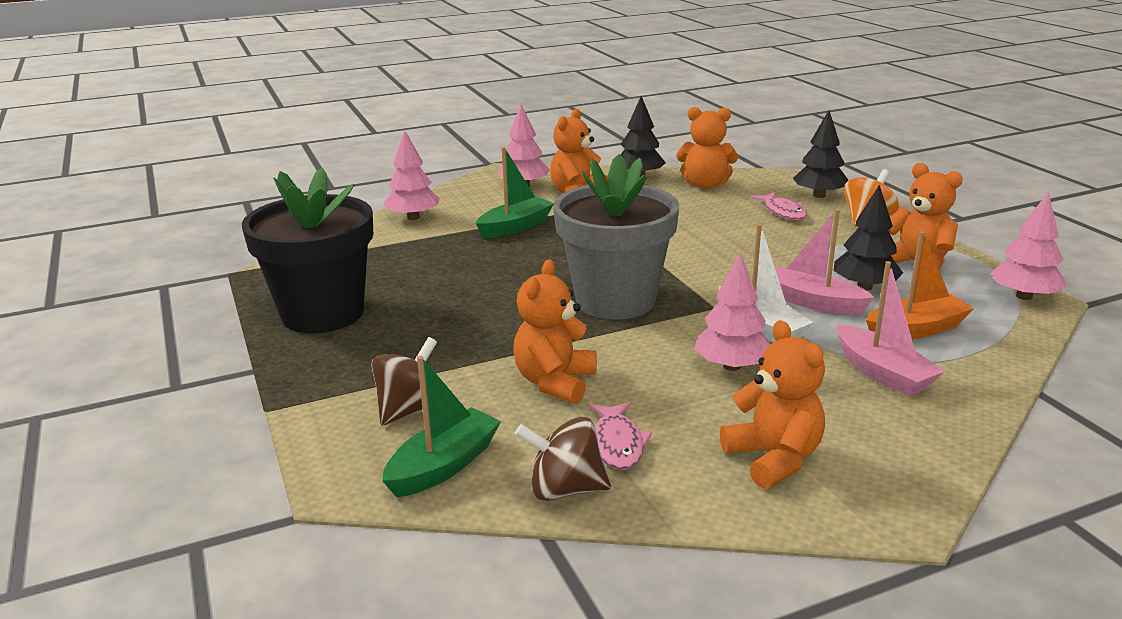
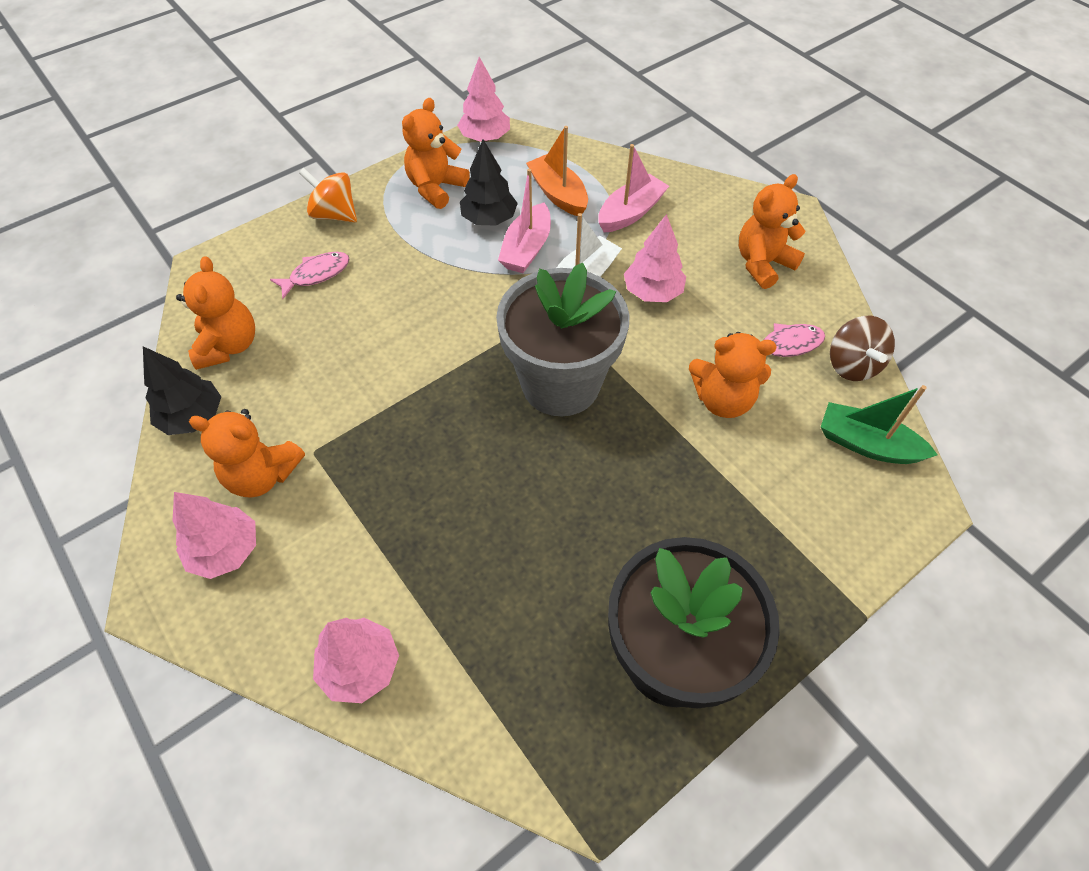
camera: 105 degrees left, 30 degrees up
(410, 409) = (809, 493): brown spinning top -> none
(515, 227) = (383, 521): green boat -> none
(819, 195) = (266, 248): black tree -> none

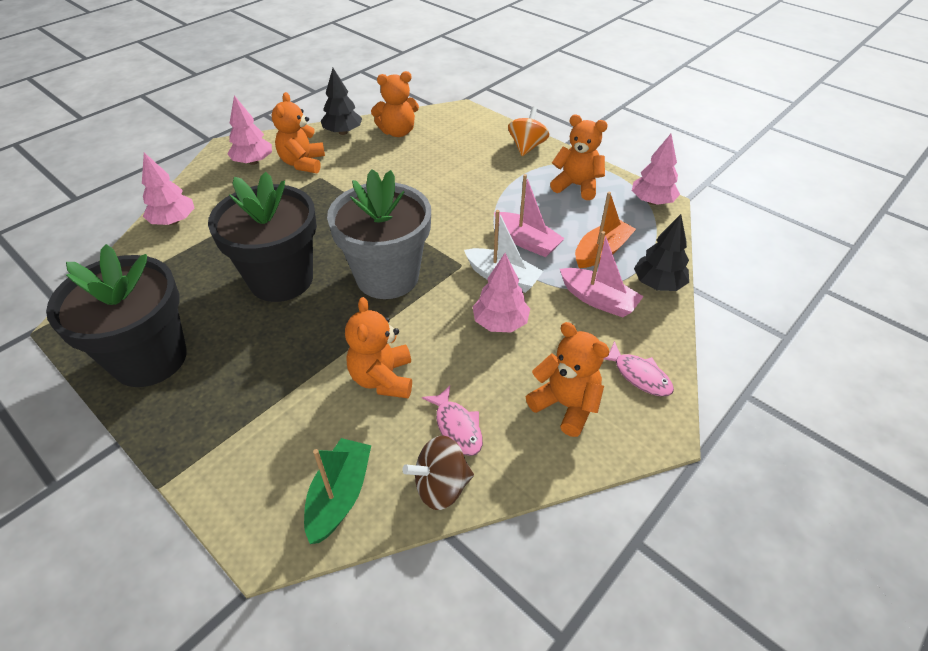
camera: 80 degrees right, 10 degrees down
(316, 274) = (466, 151): pink fish -> pink fish (639, 375)
(489, 219) = (553, 217): black tree -> black tree (658, 284)
(526, 249) = (526, 242): pink boat -> pink boat turned 150 degrees counterclockwise
(542, 501) = (281, 279): none -> black flower pot

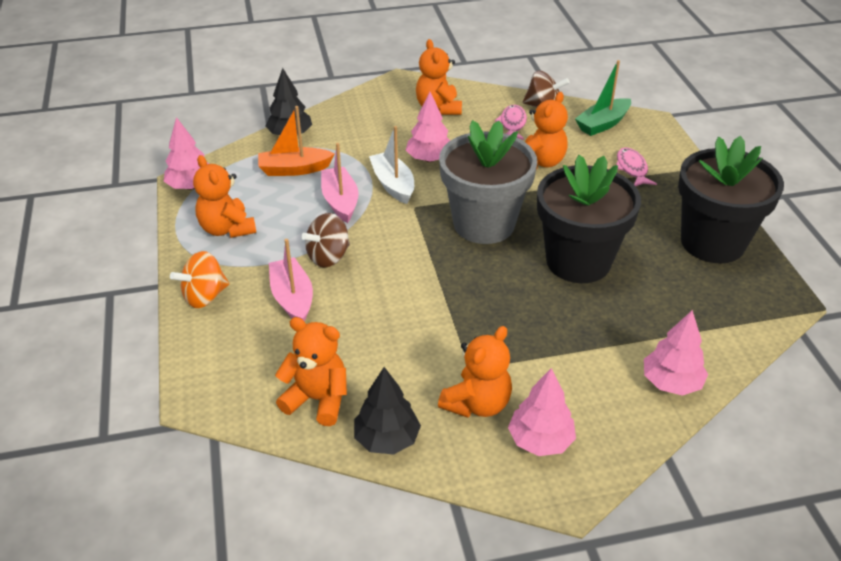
camera: 145 degrees left, 5 degrees down
(482, 199) = (328, 257): none -> brown spinning top
(598, 300) = (344, 143): pink boat -> pink boat (292, 298)
(639, 375) = (378, 102): pink fish -> pink fish (632, 168)

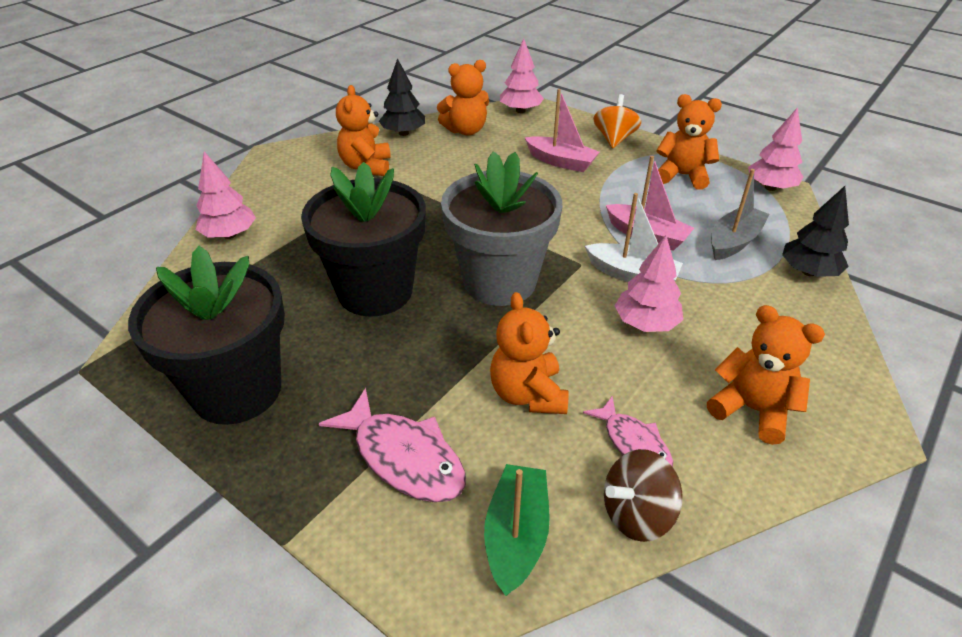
camera: 140 degrees right, 0 degrees up
(294, 169) = (734, 241): orange boat -> grey boat
(328, 257) = (582, 194): brown spinning top -> none
(540, 441) = (308, 168): pink tree -> pink tree (520, 111)
(632, 168) = (404, 457): pink fish -> pink fish, size x1.59

